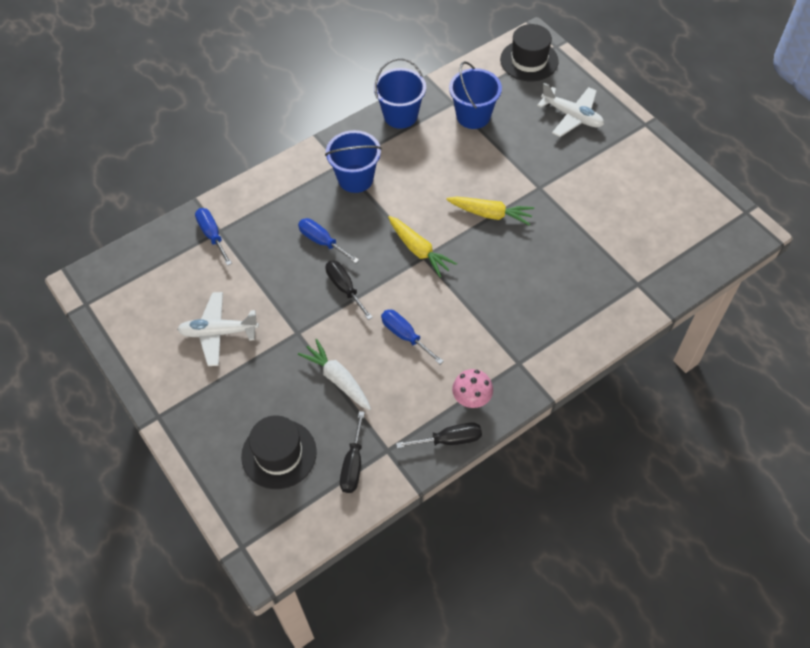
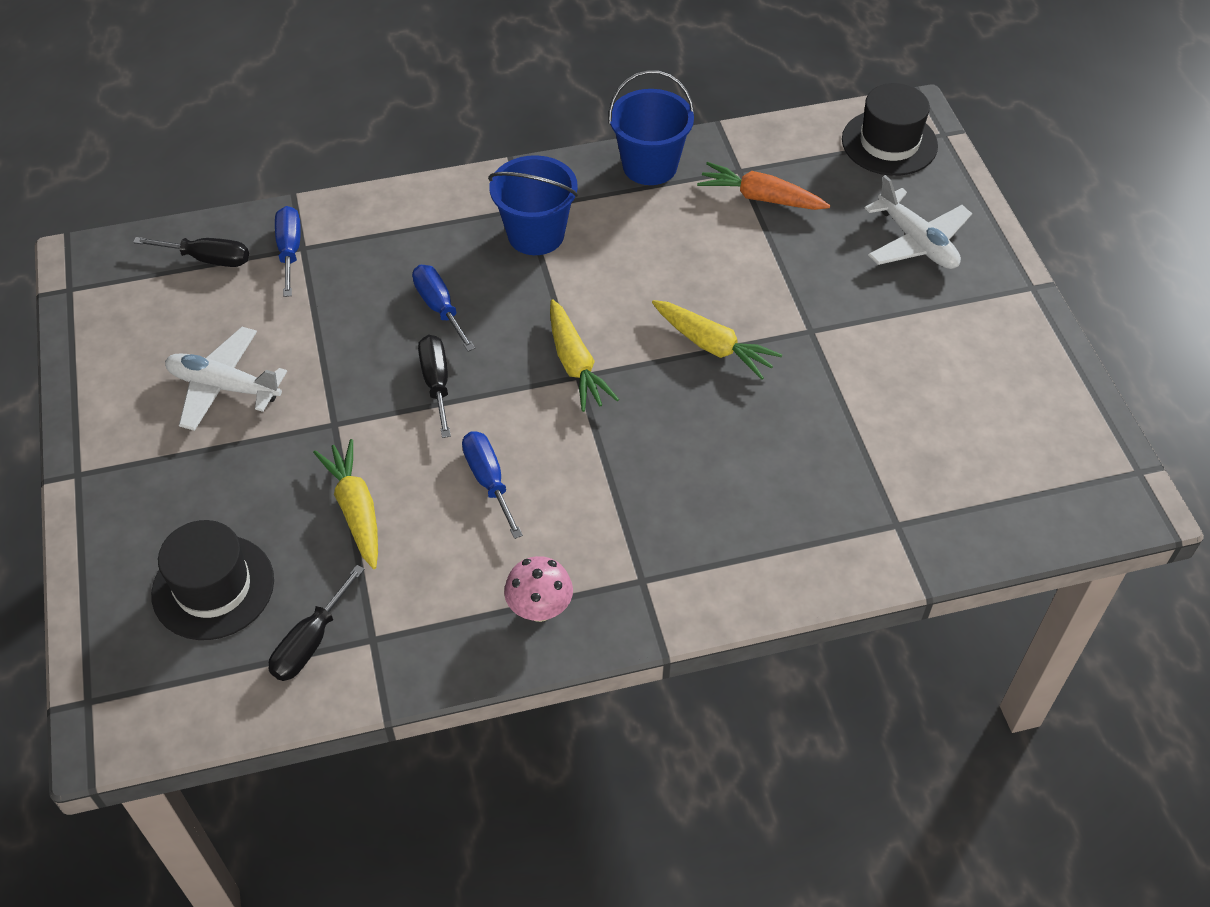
camera: 20 degrees right, 5 degrees down
(337, 379) = (355, 509): white carrot -> yellow carrot
(449, 440) = (474, 658): black screwdriver -> black screwdriver (208, 259)
(473, 116) = (760, 197): blue bucket -> orange carrot

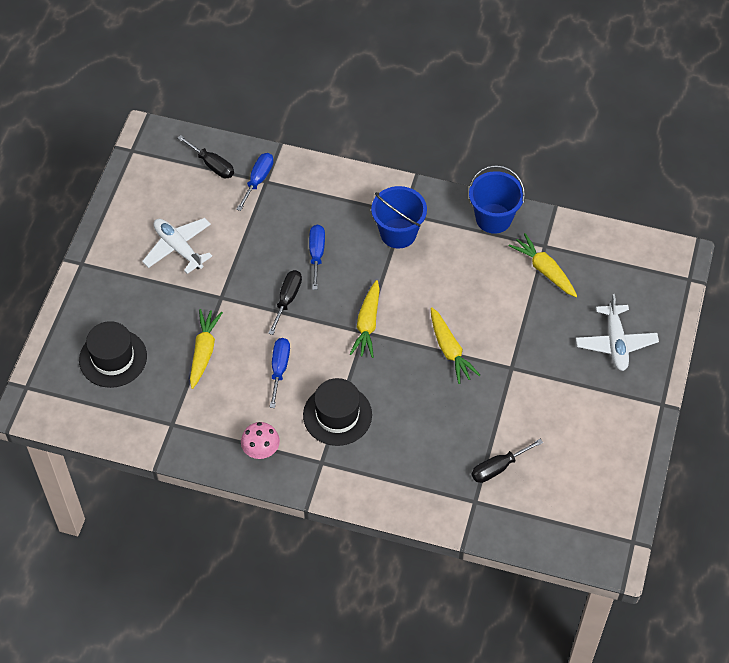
camera: 30 degrees right, 5 degrees up
(310, 642) = (142, 410): black screwdriver -> black screwdriver (498, 467)
(760, 197) = (544, 270): orange carrot -> yellow carrot
(889, 143) = (650, 269): black hat -> black hat (337, 415)

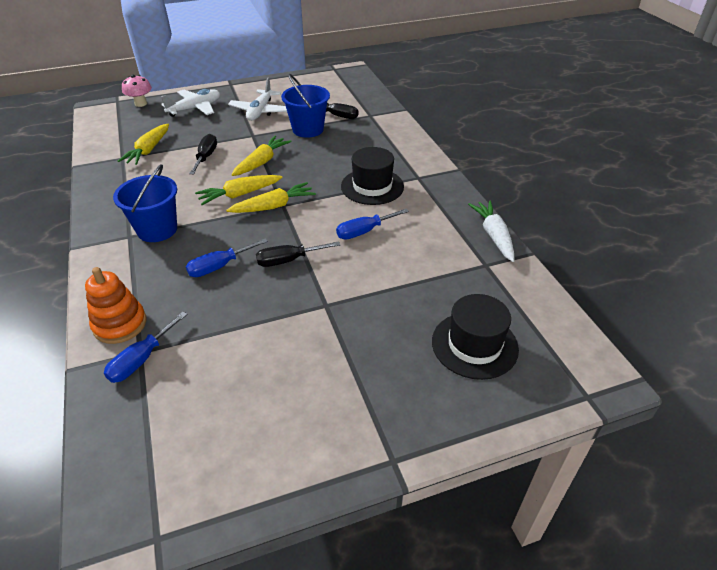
camera: 125 degrees left, 15 degrees down
(178, 248) = (292, 375): white plane -> white plane (260, 111)
(197, 457) = (493, 235): none -> white carrot
(204, 351) = (395, 284): yellow carrot -> yellow carrot (239, 195)
(212, 165) = (138, 418): black screwdriver -> black screwdriver (206, 157)
(258, 180) = (141, 359): blue screwdriver -> blue screwdriver turned 45 degrees counterclockwise
(261, 451) = (445, 207): pink mushroom -> pink mushroom (141, 104)
(301, 179) = (120, 324): none -> orange stacking toy
(493, 218) = (106, 188): blue bucket -> blue bucket (308, 129)

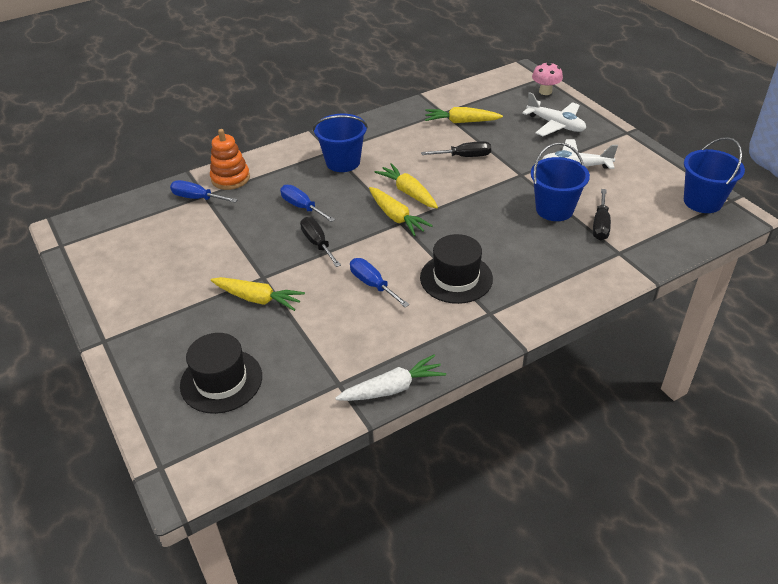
camera: 80 degrees right, 0 degrees up
(262, 162) = (471, 192): yellow carrot -> yellow carrot (258, 299)
(330, 77) = (702, 201): none -> blue bucket

